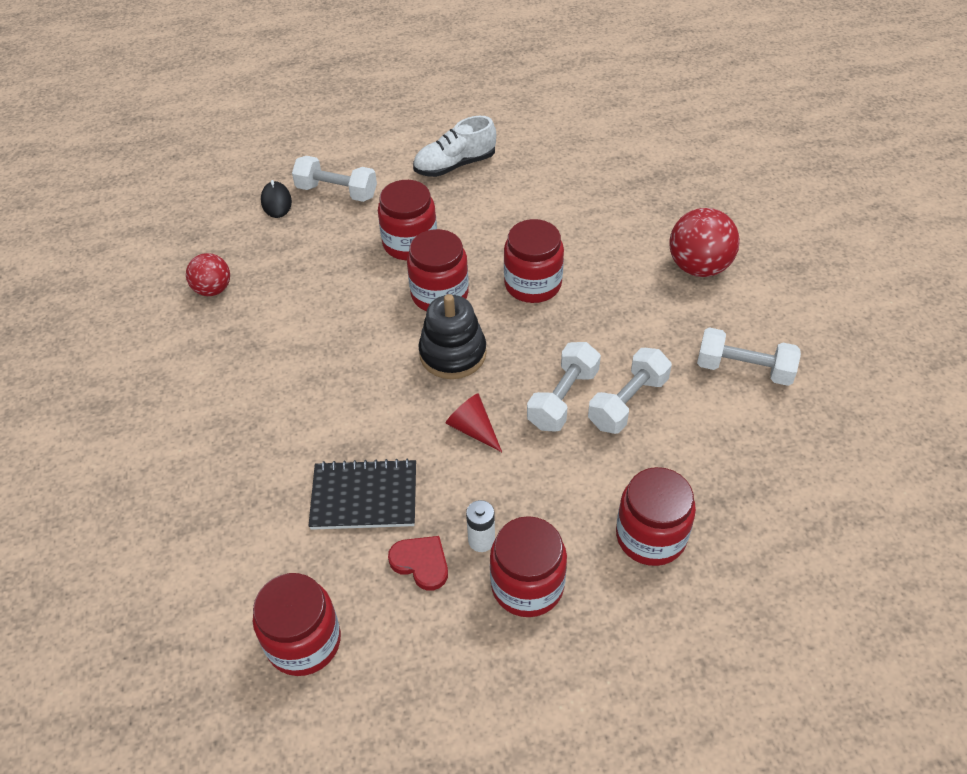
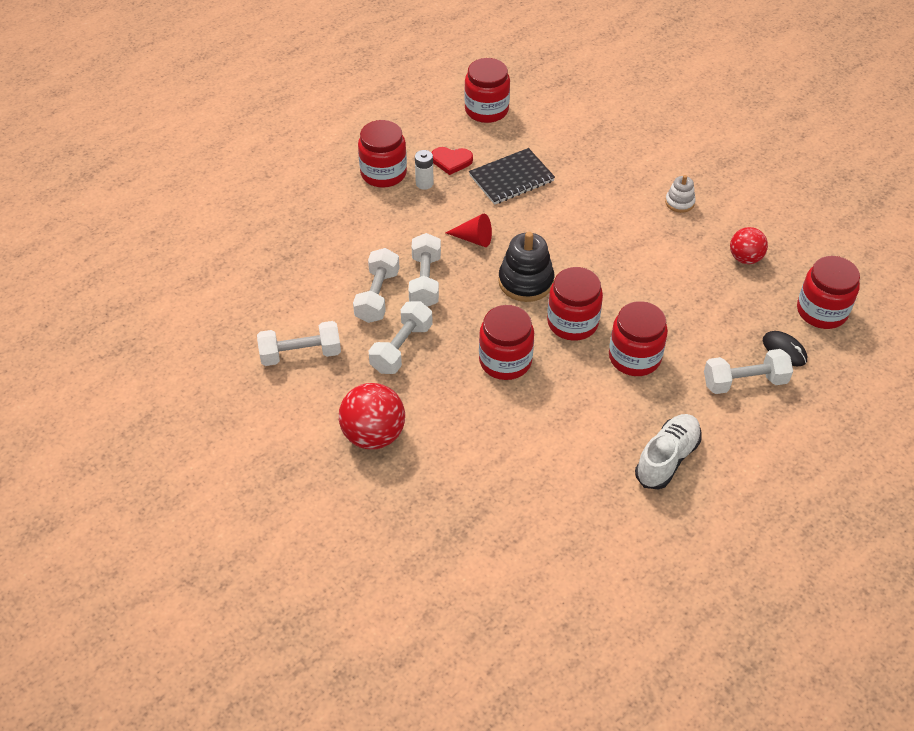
camera: 150 degrees right, 0 degrees up
(206, 376) = (679, 202): none -> white stacking toy
(630, 335) = (401, 348): none -> white dumbbell
(650, 536) = (323, 222): red jar -> red jar (821, 311)

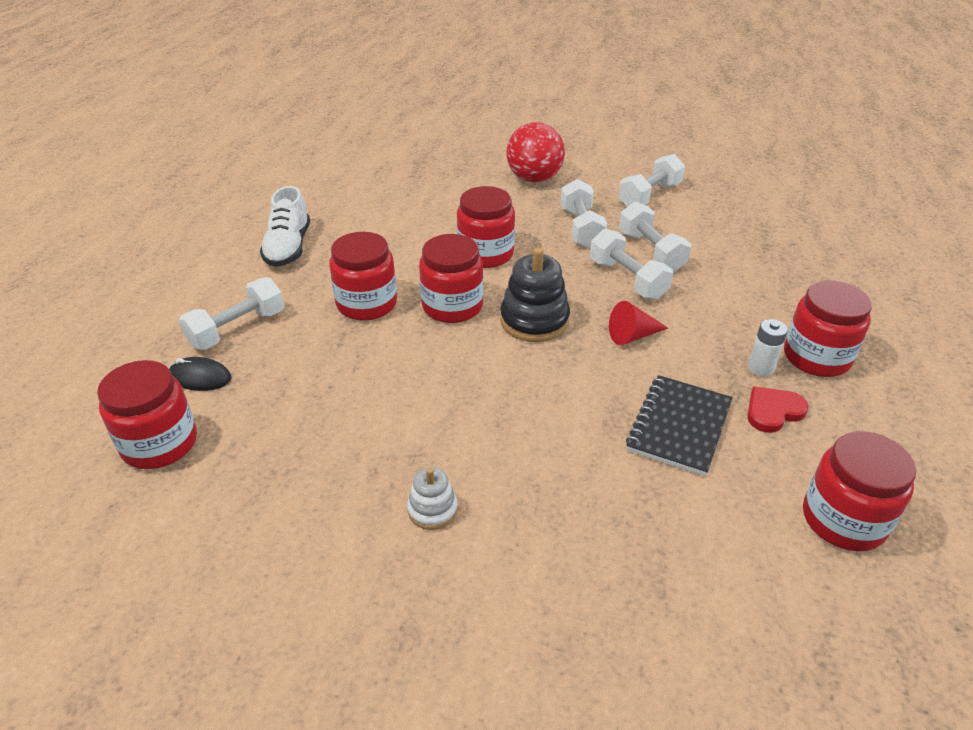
camera: 145 degrees right, 10 degrees down
(745, 258) = (292, 468): red ball -> none

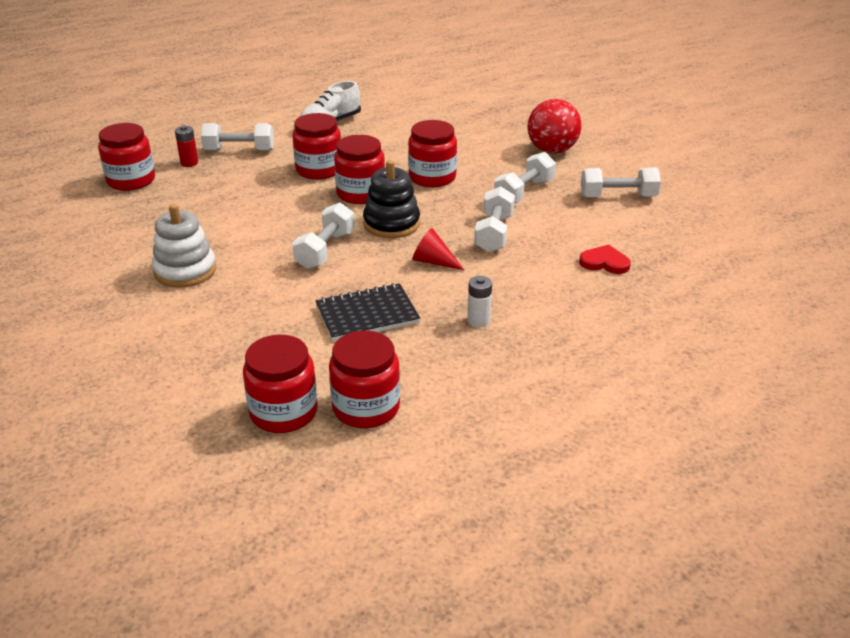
camera: 45 degrees right, 5 degrees down
(200, 377) = (189, 163): black mouse -> red battery
(432, 510) = (185, 271): white stacking toy -> white stacking toy, size x1.79
(651, 251) = (544, 227): white dumbbell -> white dumbbell (325, 250)
(773, 411) = (437, 343): red heart -> red heart (604, 262)
(816, 357) = (530, 338): red jar -> red jar (283, 412)

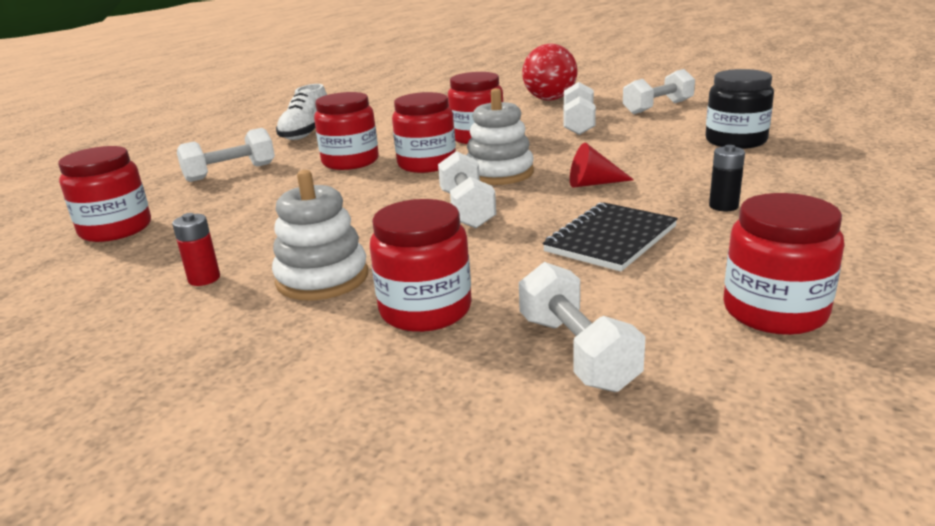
camera: 30 degrees left, 10 degrees down
(189, 163) = (179, 196): red battery -> red battery (204, 279)
(283, 412) = (698, 357): red jar -> red jar (425, 310)
(391, 224) = (499, 173): black stacking toy -> white stacking toy
(478, 321) = (723, 206): white battery -> black battery
(494, 233) = (607, 152): white dumbbell -> white dumbbell (576, 352)
(604, 262) = (735, 141): red heart -> black jar

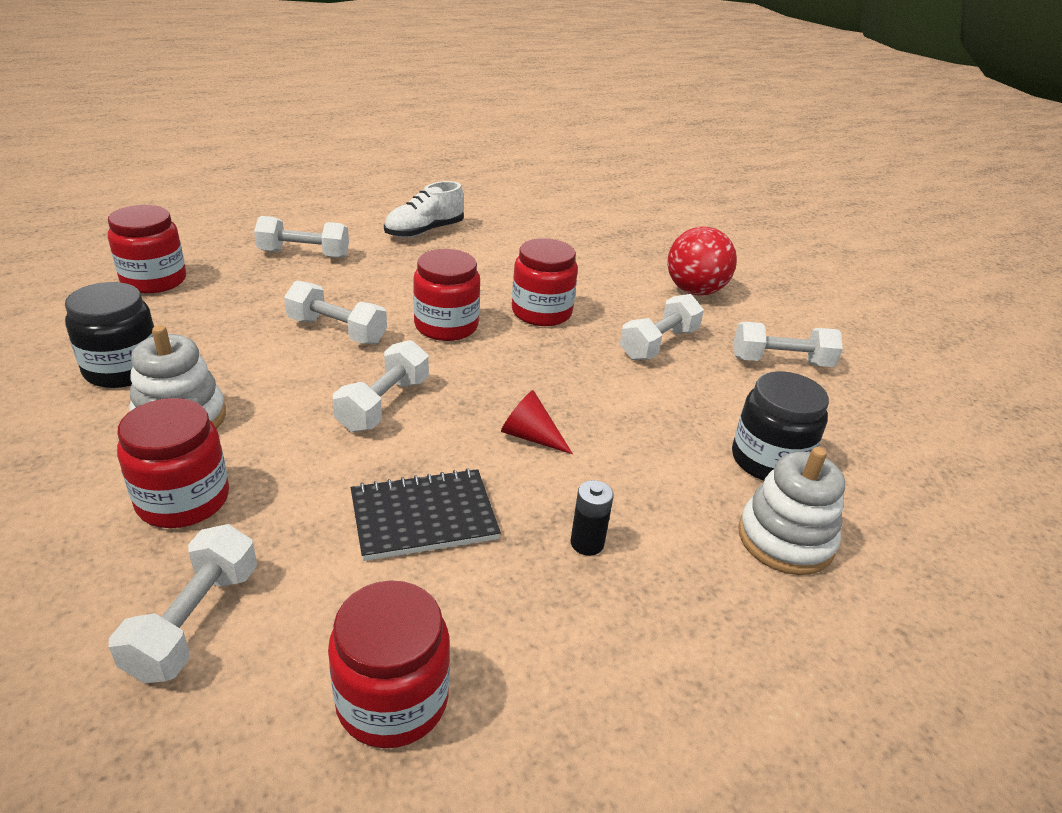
camera: 30 degrees right, 10 degrees up
(204, 279) = (123, 369): red battery -> black jar
(349, 194) = (337, 331): none -> white dumbbell
(350, 161) = (398, 289): red jar -> none
(499, 173) = (480, 373): white stacking toy -> white stacking toy (785, 539)

